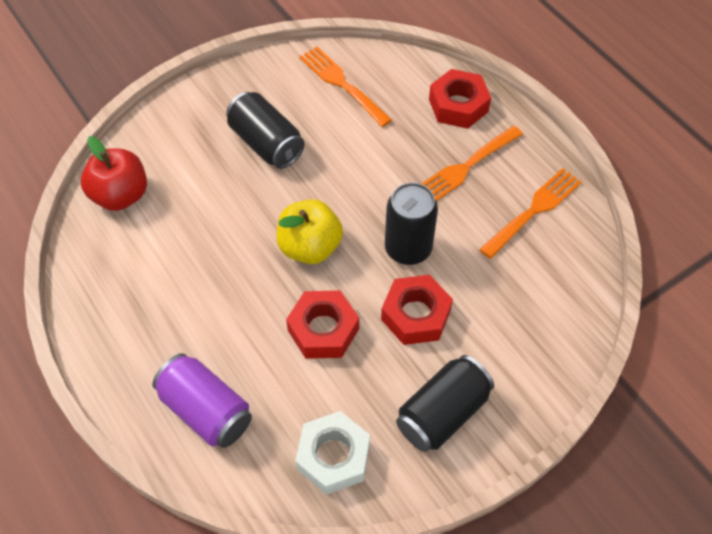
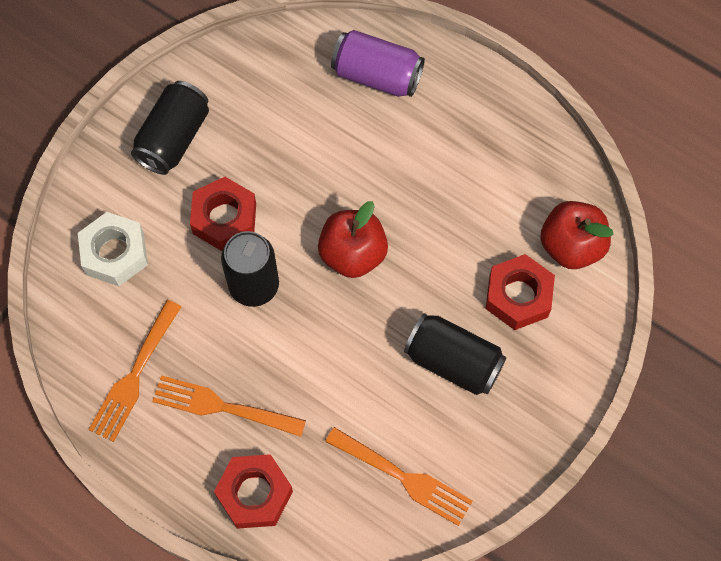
camera: 160 degrees right, 10 degrees up
(310, 247) = (353, 254): yellow apple -> red apple
(323, 329) = (306, 176): red nut -> red nut (518, 296)
(333, 456) = (255, 75): white nut -> white nut (115, 253)
(465, 167) = (222, 406): orange fork -> orange fork turned 105 degrees counterclockwise

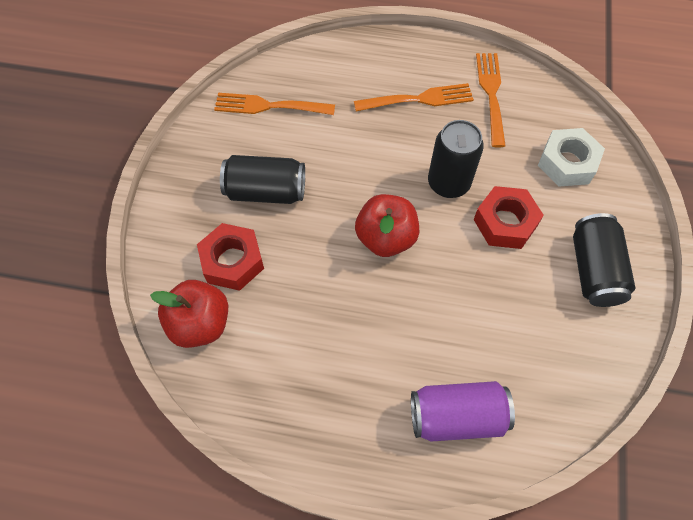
camera: 155 degrees right, 5 degrees down
(254, 494) = (365, 61): red nut -> none

